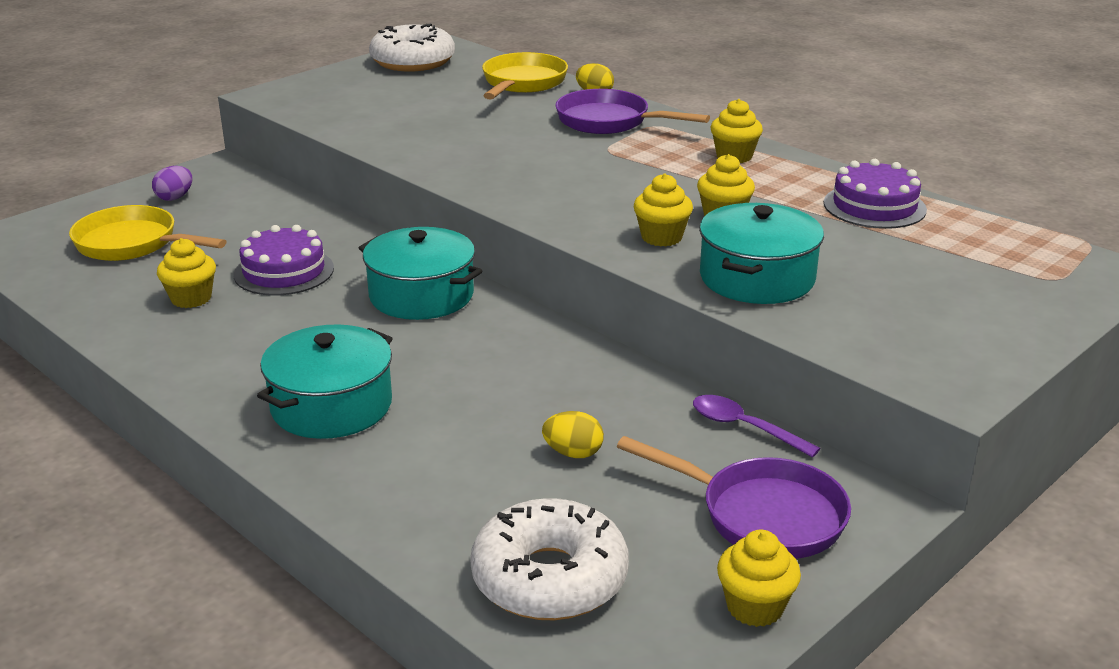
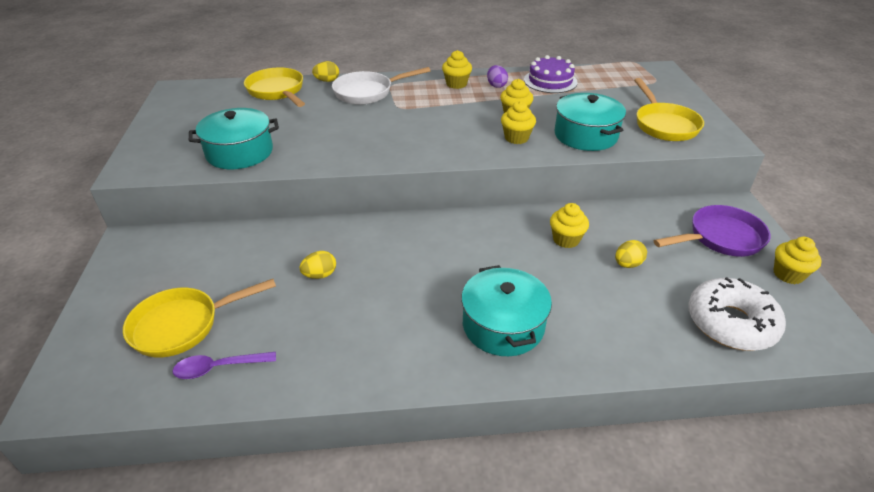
camera: 50 degrees left, 10 degrees up
(175, 197) = (143, 277): purple egg -> purple egg (496, 85)
(191, 298) = (301, 329): yellow cupcake -> yellow cupcake (566, 239)
(284, 271) = (320, 275): purple cake -> yellow egg
(413, 61) = (182, 106): white donut -> none
(421, 295) = (417, 238): turquoise pot -> turquoise pot (239, 152)
(609, 122) = (367, 92): purple pan -> white pan
(744, 427) = (647, 207): purple spoon -> purple spoon (218, 368)
(909, 325) = (664, 124): none -> yellow pan

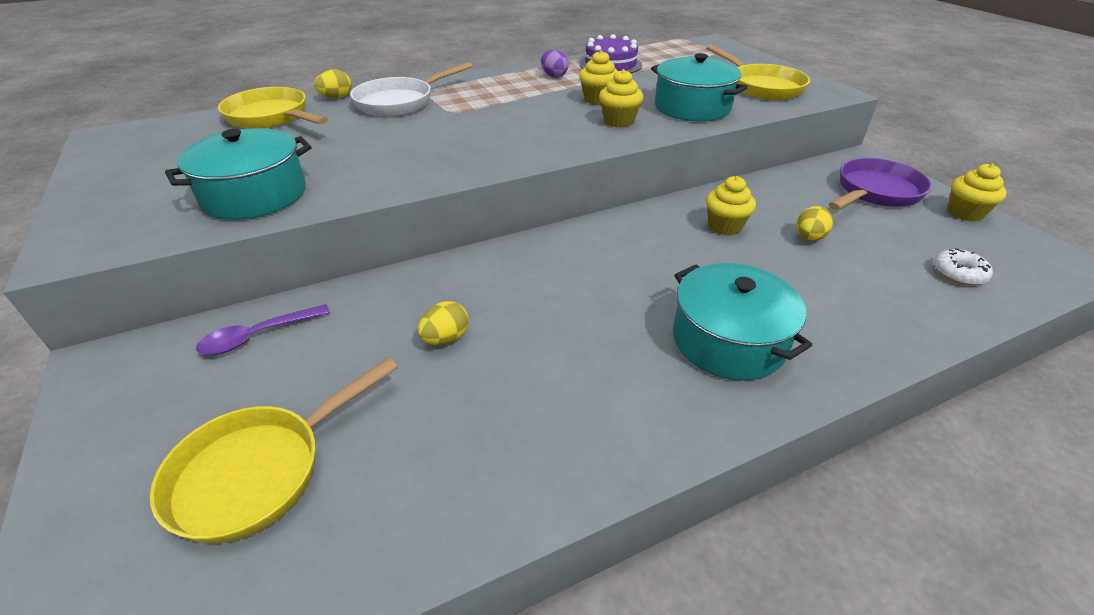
camera: 20 degrees left, 0 degrees up
(218, 368) = (358, 523): purple spoon -> purple spoon (257, 336)
(456, 84) = (506, 80): yellow cupcake -> none
(731, 323) = (958, 273): white donut -> white donut, size x0.47

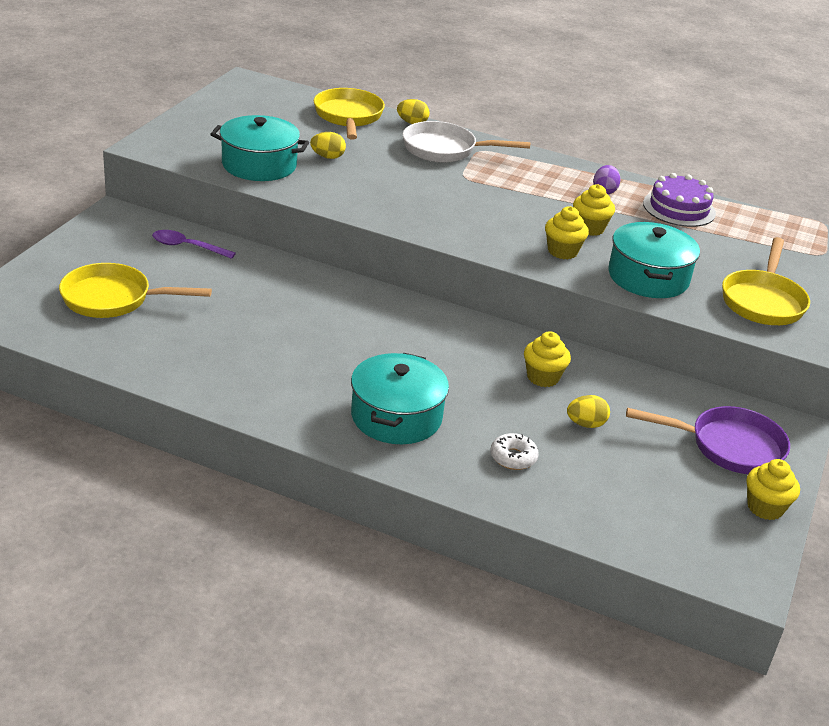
camera: 45 degrees right, 5 degrees down
(446, 338) = (262, 308): yellow egg -> yellow egg (327, 157)
(958, 273) = (637, 514): white donut -> white donut (513, 457)

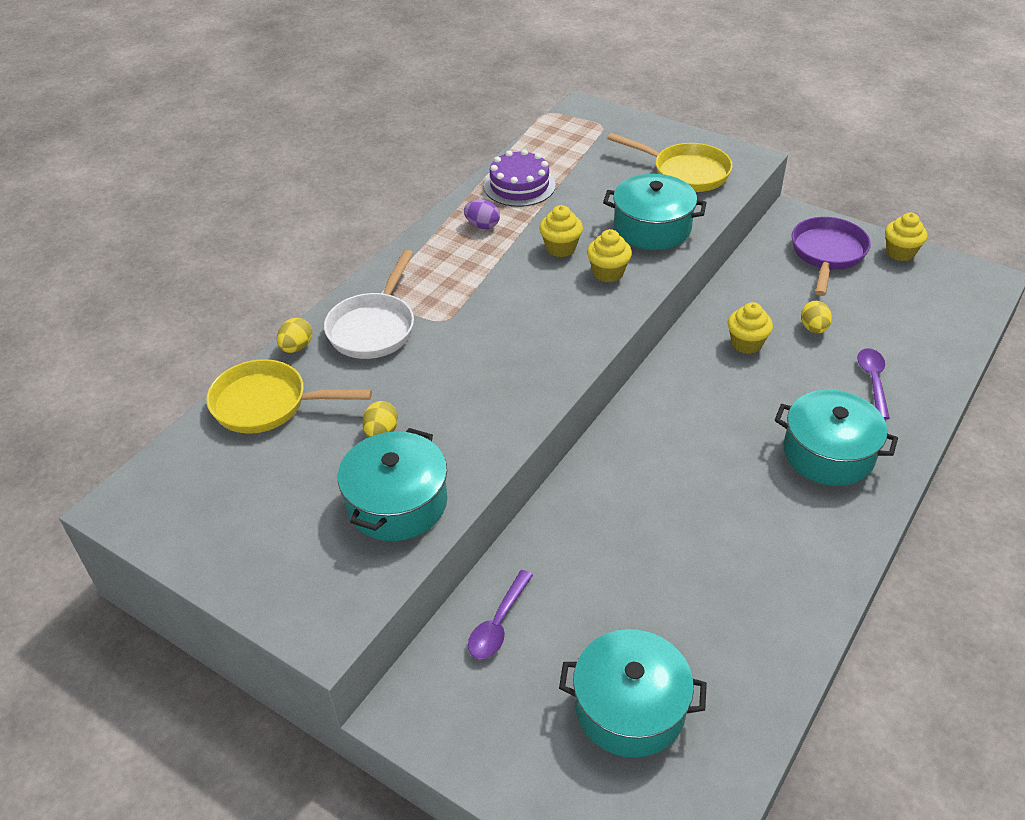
camera: 75 degrees left, 10 degrees up
(113, 299) = (630, 707): yellow pan -> turquoise pot
(513, 457) = (872, 381): white donut -> purple spoon

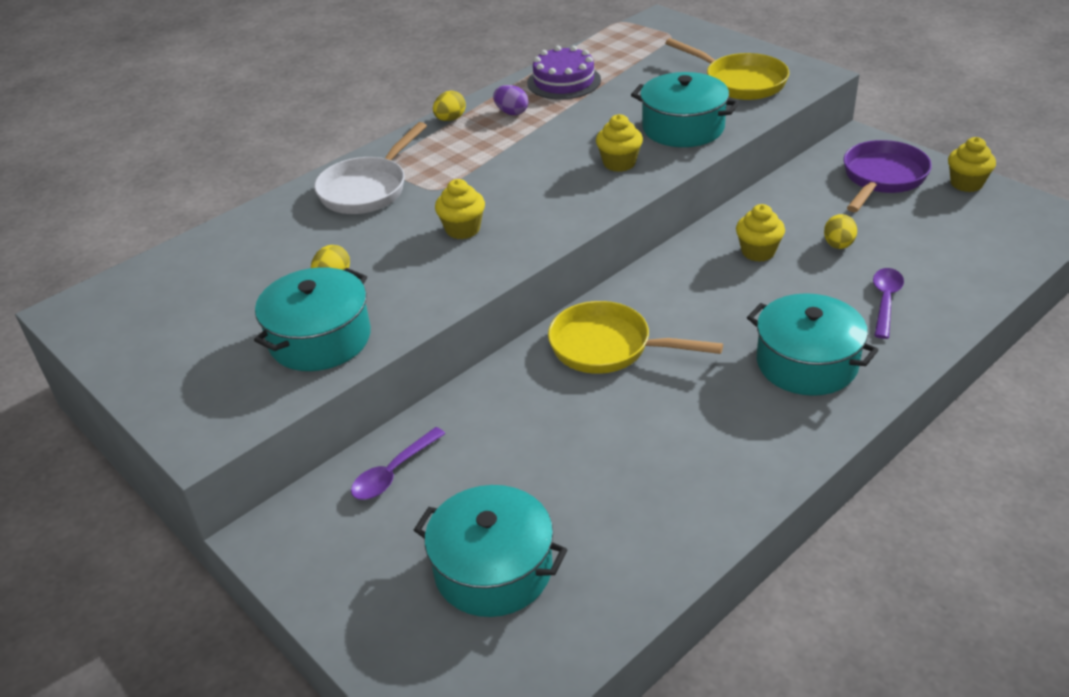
camera: 15 degrees right, 5 degrees down
(267, 404) = (239, 243): yellow pan -> yellow pan (608, 347)
(296, 347) = (288, 199): yellow egg -> yellow egg (450, 119)
(560, 248) = (580, 138): yellow cupcake -> yellow cupcake (463, 229)

